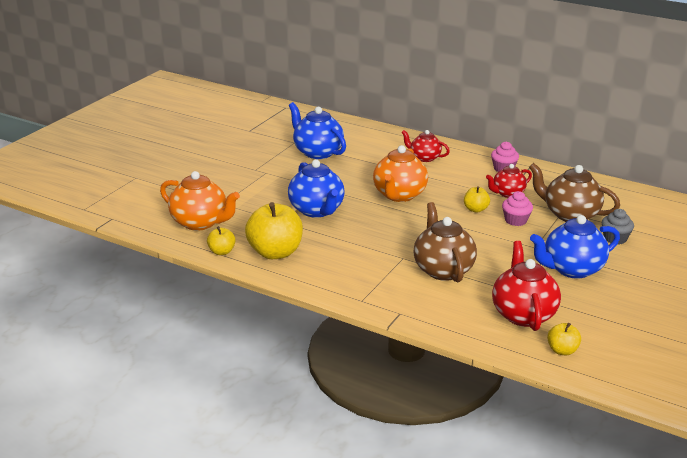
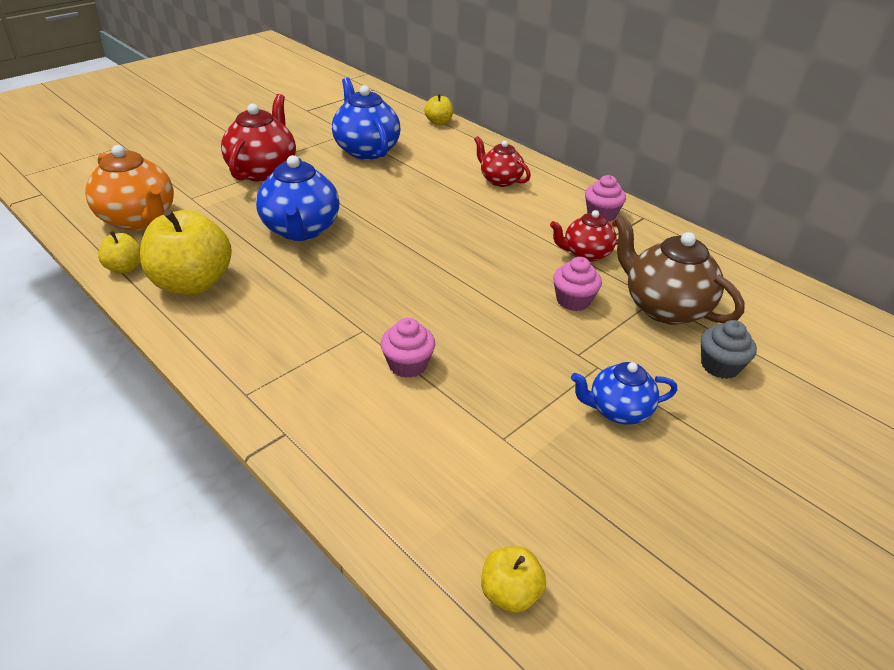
camera: 15 degrees right, 10 degrees up
(399, 195) = (428, 228): orange teapot -> none
(442, 269) = (407, 365): brown teapot -> pink cupcake
(475, 209) = (523, 270): yellow apple -> yellow apple (438, 122)
(523, 314) = (484, 486): red teapot -> red teapot (263, 171)
(571, 269) = (618, 410): blue teapot -> blue teapot, size x0.61

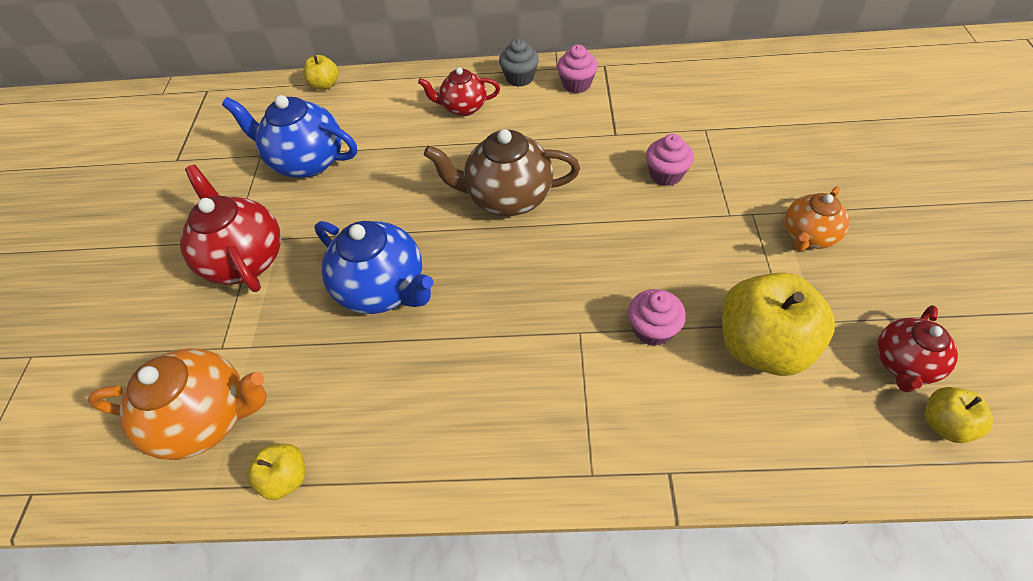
camera: 40 degrees left, 15 degrees up
(193, 283) = (379, 428): yellow apple -> yellow apple (762, 345)
(585, 254) = (616, 127): red teapot -> red teapot (904, 363)
(618, 410) = (808, 236): blue teapot -> orange teapot
(664, 307) = (719, 131): brown teapot -> brown teapot (507, 197)
(720, 366) = (805, 150): grey cupcake -> grey cupcake (520, 78)

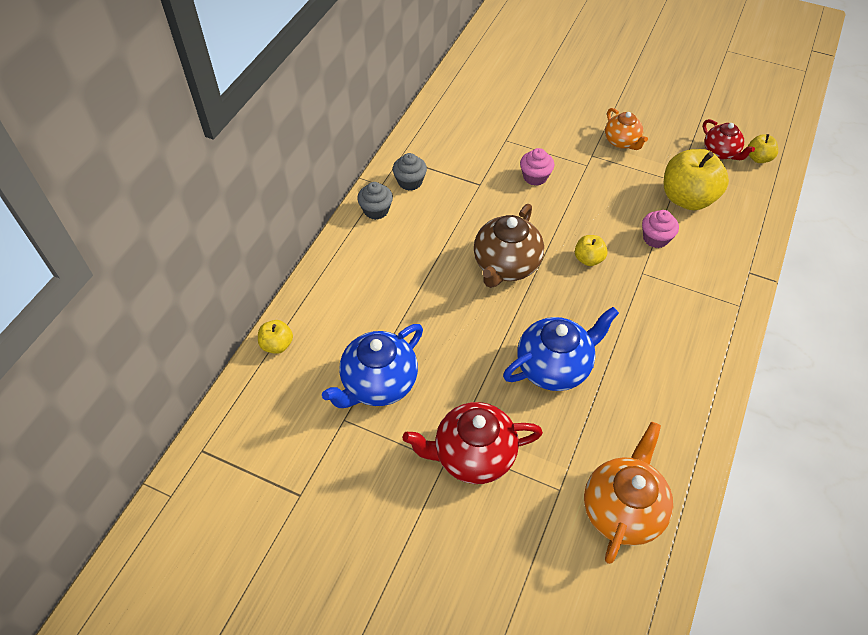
camera: 70 degrees left, 0 degrees up
(286, 477) = (689, 465): yellow apple -> yellow apple (588, 259)
(463, 107) = (386, 257): red teapot -> none
(576, 84) = (410, 182): pink cupcake -> grey cupcake

